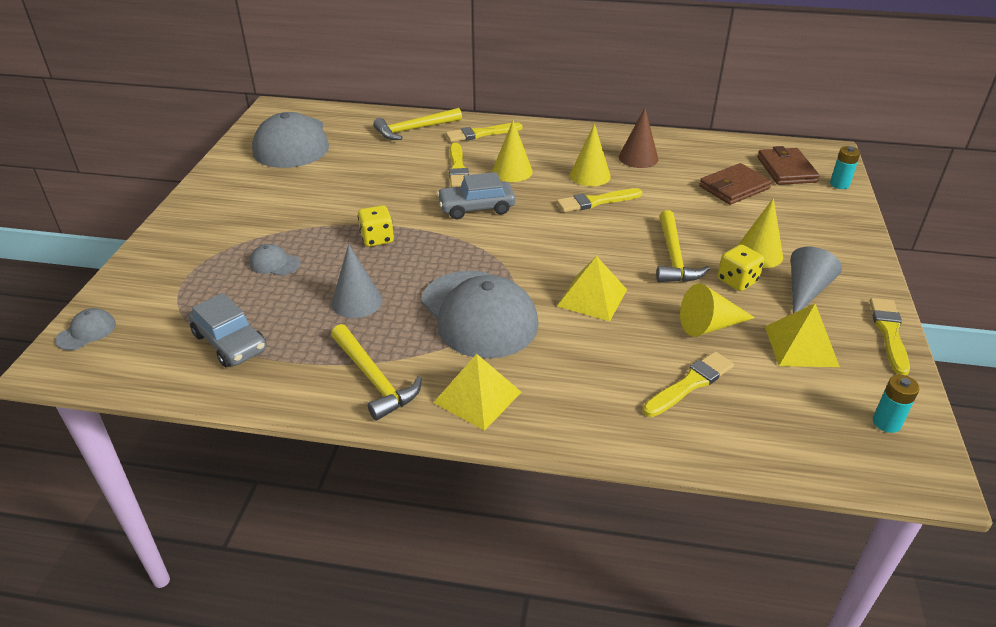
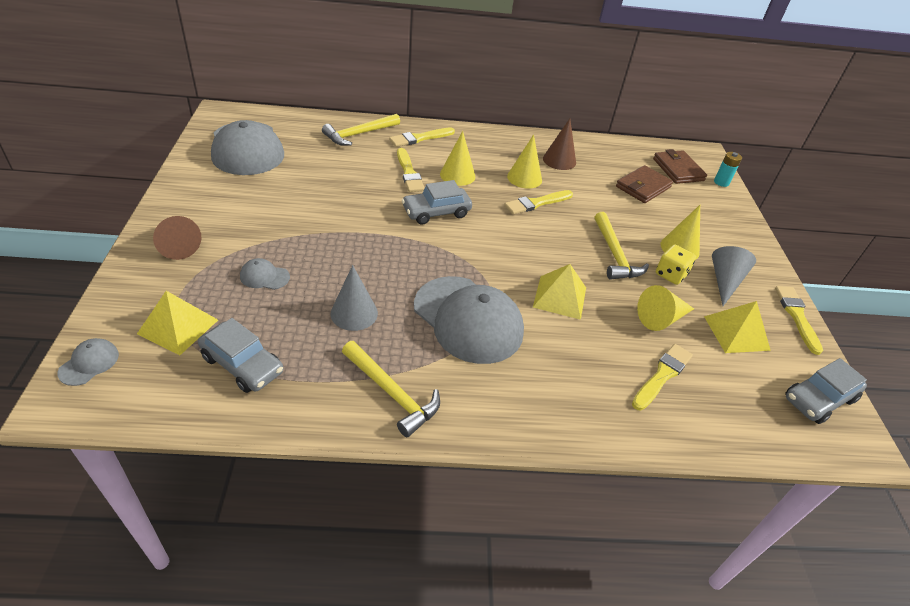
camera: 15 degrees left, 5 degrees up
(197, 231) = (177, 245): none -> brown cone
(377, 239) = (355, 247): yellow dice -> none
(477, 397) = (490, 404): yellow pyramid -> yellow pyramid (178, 326)
(886, 423) = (819, 399): turquoise battery -> grey car

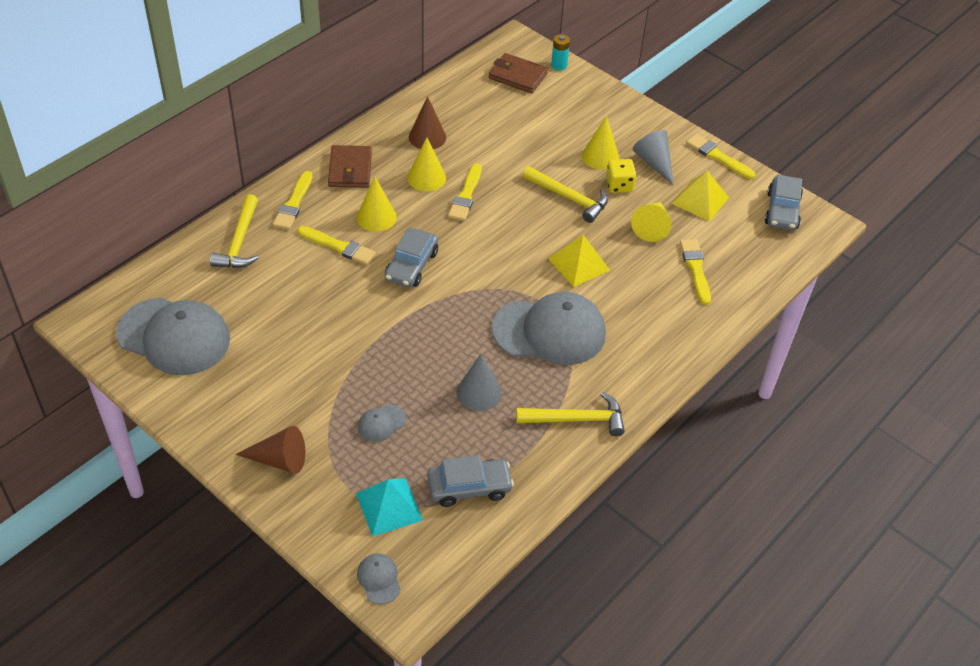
camera: 45 degrees left, 5 degrees up
(178, 326) = (389, 507): yellow pyramid -> turquoise pyramid
(643, 187) = (515, 115): brown wallet -> brown wallet (350, 169)

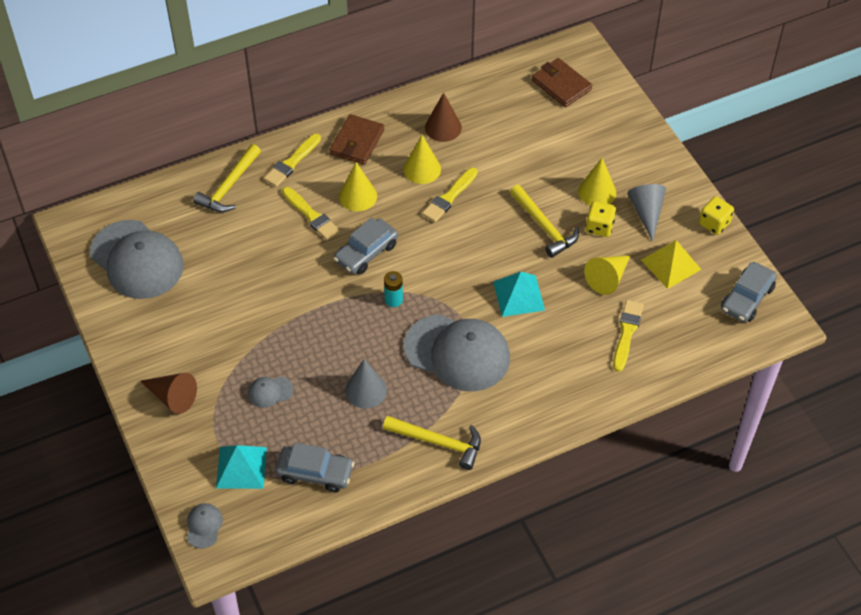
camera: 25 degrees right, 5 degrees up
(559, 65) = (608, 84): turquoise battery -> turquoise battery (393, 300)
(579, 264) = (518, 296): yellow pyramid -> turquoise pyramid
(718, 156) = (714, 223): yellow brush -> yellow dice

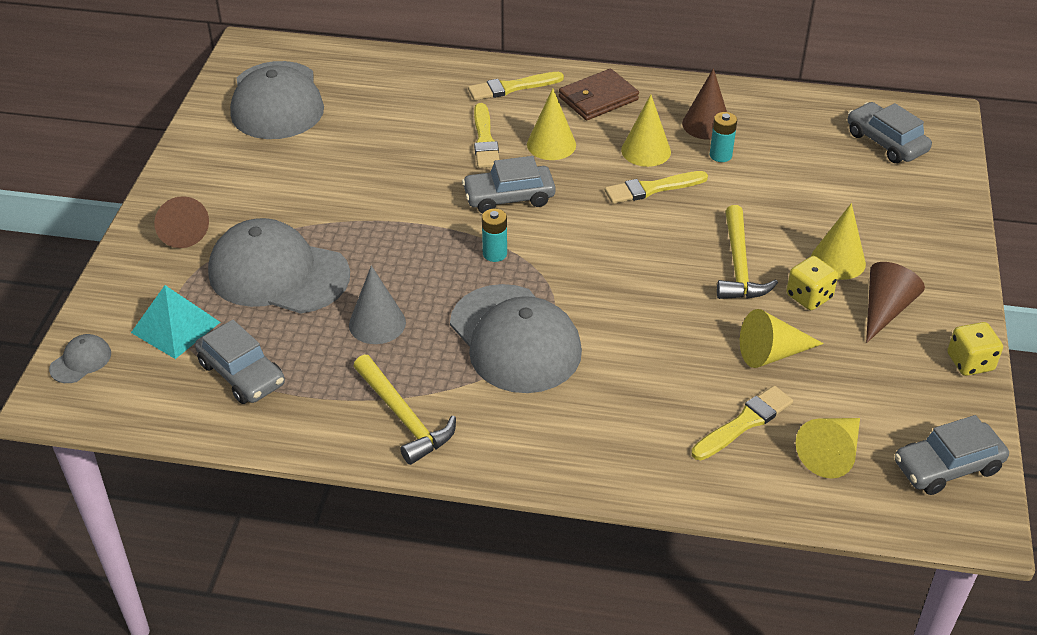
camera: 35 degrees right, 10 degrees down
(229, 186) = (428, 81): yellow hammer -> none
(270, 392) = (278, 273): grey cap -> grey cap, size x2.42
(470, 148) = (720, 155): none -> turquoise battery
(518, 296) = (642, 318): turquoise pyramid -> none
(561, 85) = (886, 142): brown wallet -> grey car
(646, 212) = (885, 309): grey cone -> brown cone
(671, 264) = (870, 378): yellow pyramid -> none
(685, 325) = (831, 453): none -> yellow cone

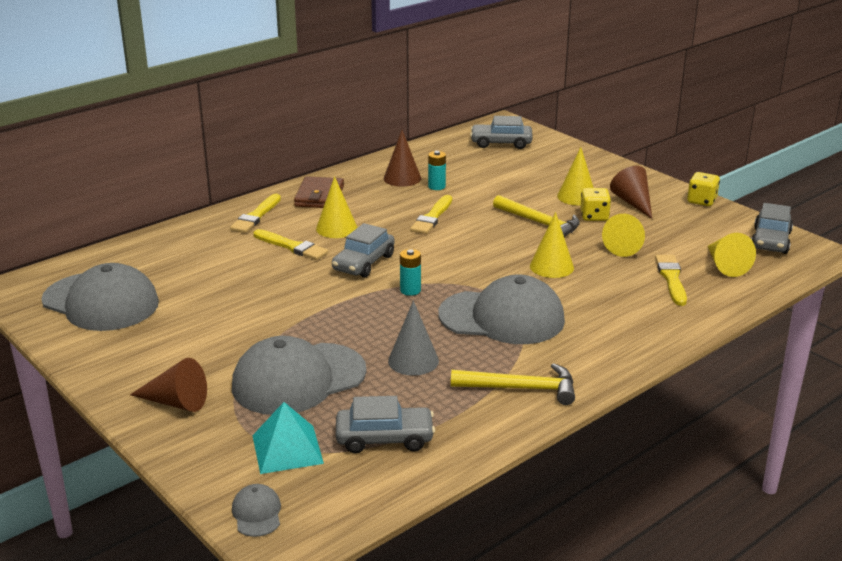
camera: 50 degrees left, 15 degrees down
(646, 151) = (394, 204): yellow cone -> yellow cone (551, 267)

